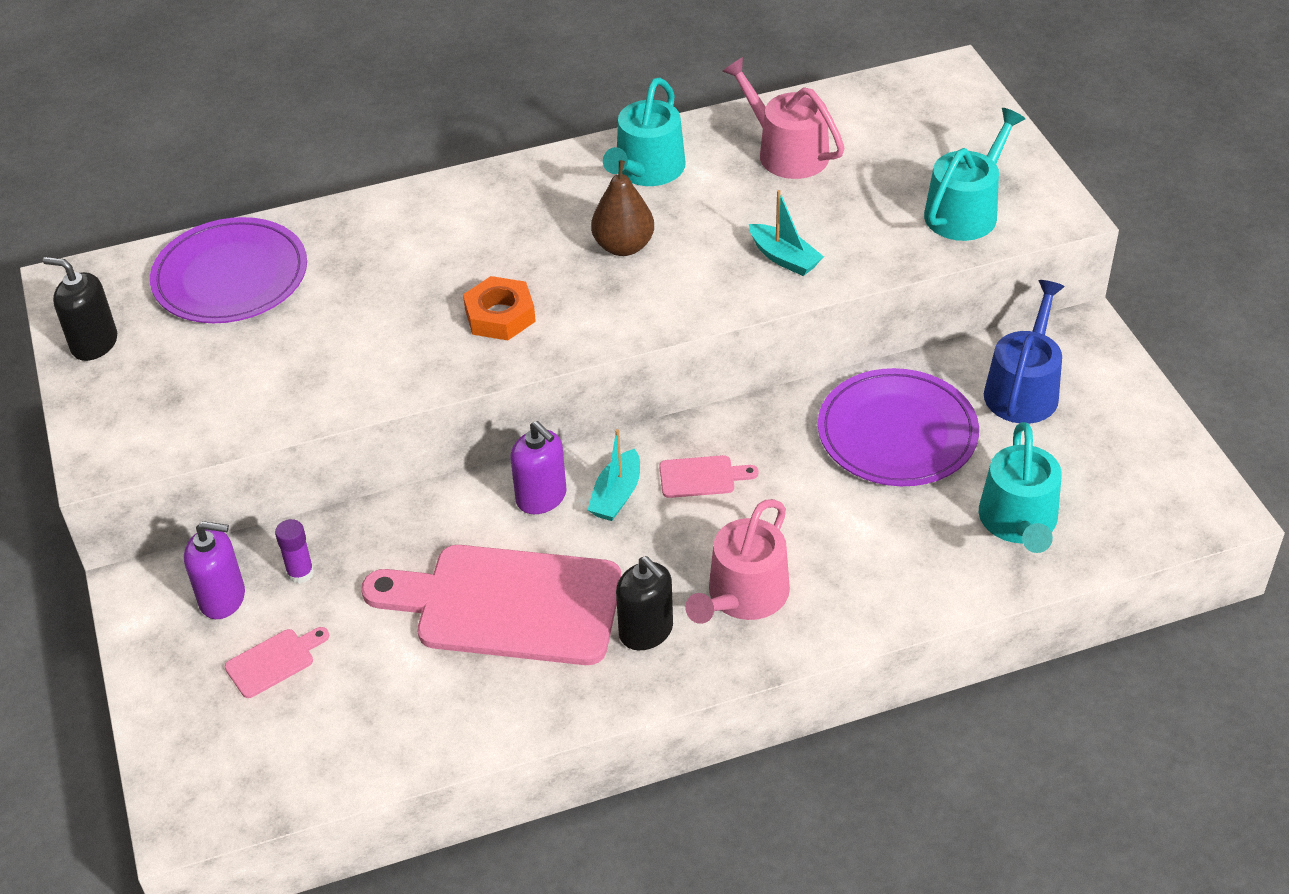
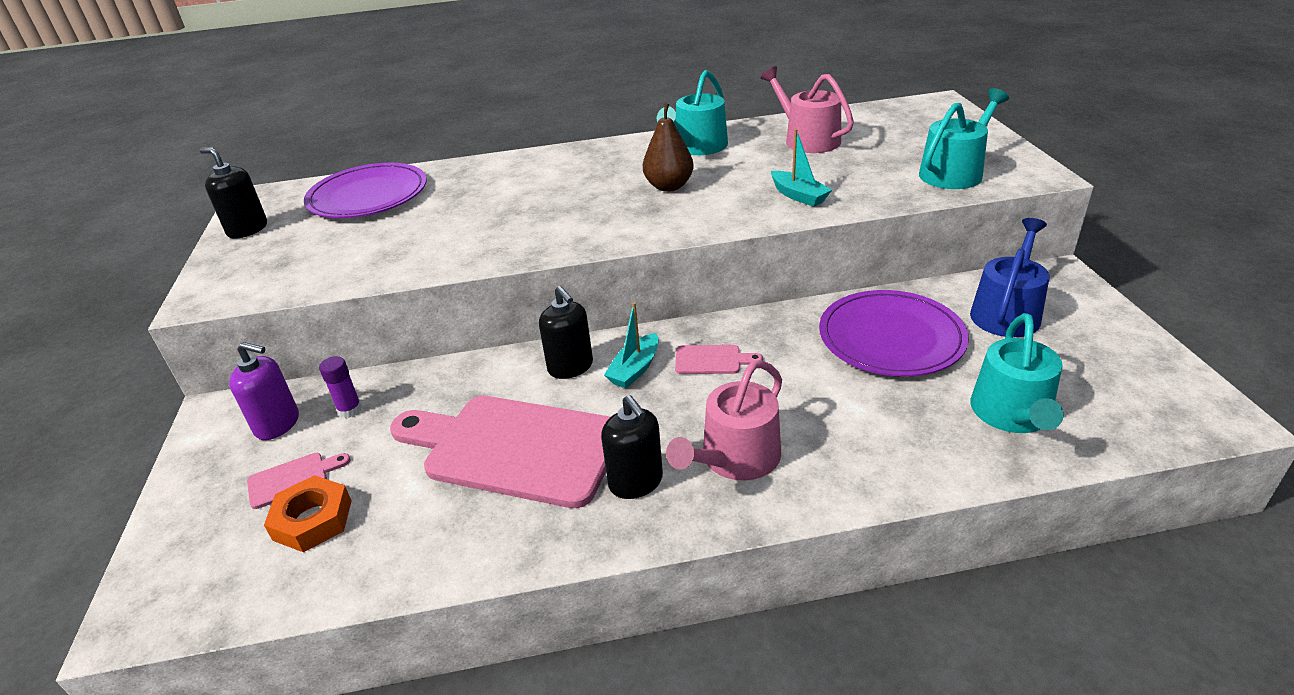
camera: 10 degrees right, 10 degrees down
(500, 315) = (558, 223): orange nut -> orange nut (313, 520)
(541, 497) = (570, 367): purple soap dispenser -> black soap dispenser

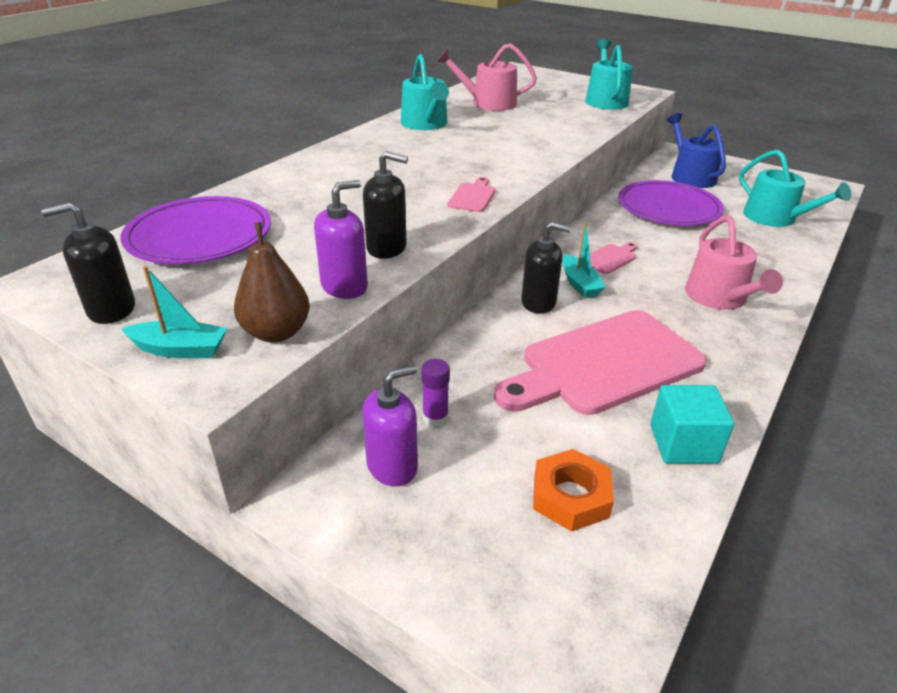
camera: 50 degrees left, 0 degrees up
(293, 479) = (494, 487): pink cutting board -> pink cutting board (473, 196)
(359, 272) = (344, 286): none -> purple soap dispenser
(439, 548) = (683, 444): none -> turquoise cube
(636, 482) = (702, 337): black soap dispenser -> black soap dispenser (387, 248)
(669, 186) = (462, 151): brown pear -> brown pear (276, 333)
(798, 196) = (554, 133): turquoise boat -> turquoise boat (180, 349)

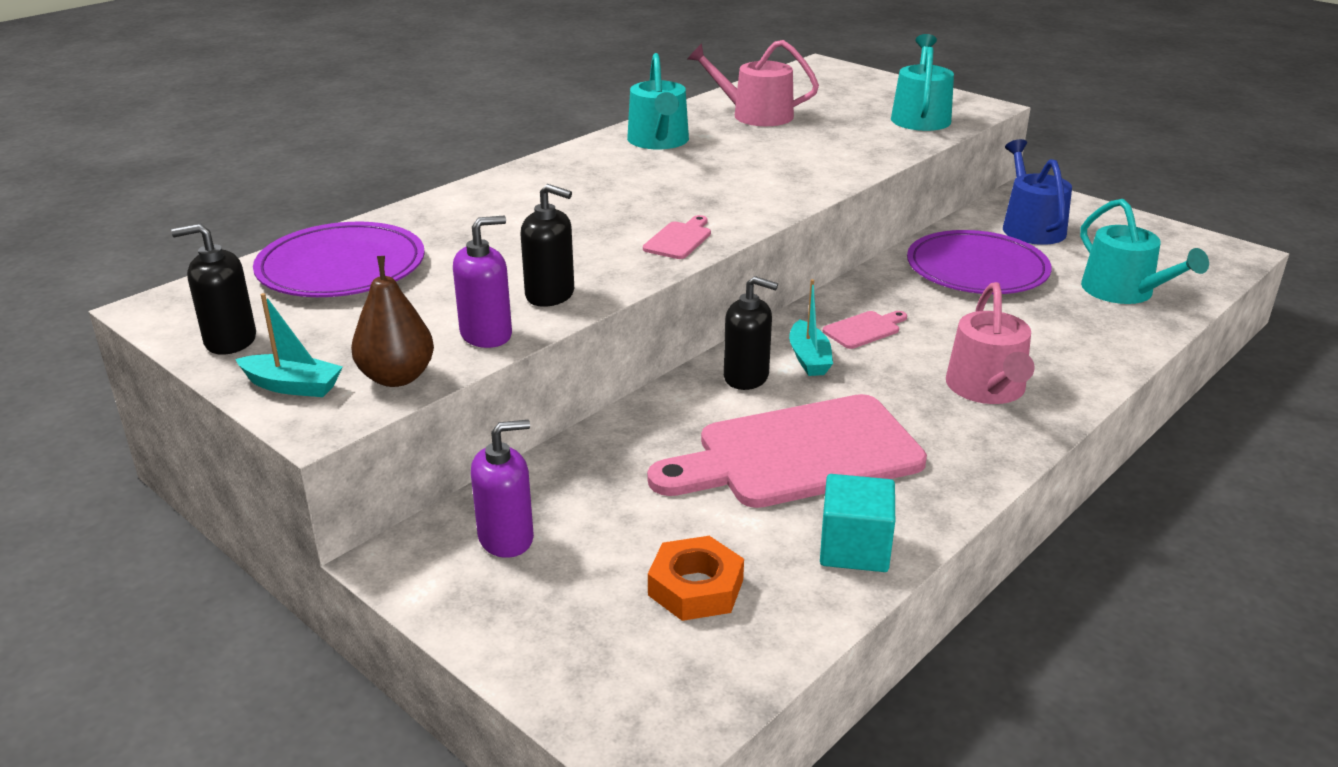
camera: 10 degrees right, 5 degrees down
(435, 417) = (571, 493): purple glue stick -> none

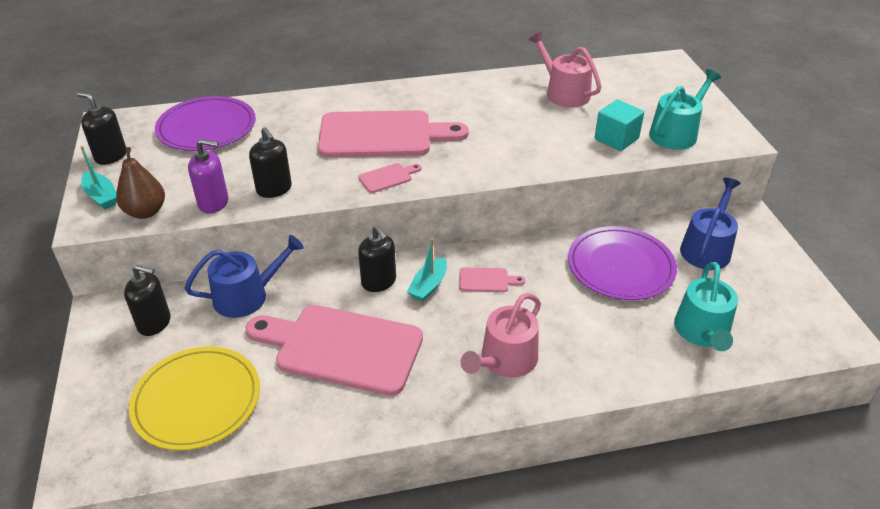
camera: 35 degrees right, 10 degrees up
(506, 538) = (154, 323): purple soap dispenser -> black soap dispenser
(598, 456) = (247, 296): none -> blue watering can
(607, 205) = (383, 135): none -> pink cutting board
(659, 141) = (475, 95): turquoise watering can -> none
(696, 587) = (197, 400): orange nut -> yellow plate
(854, 548) = (295, 423): turquoise cube -> turquoise cube (616, 139)

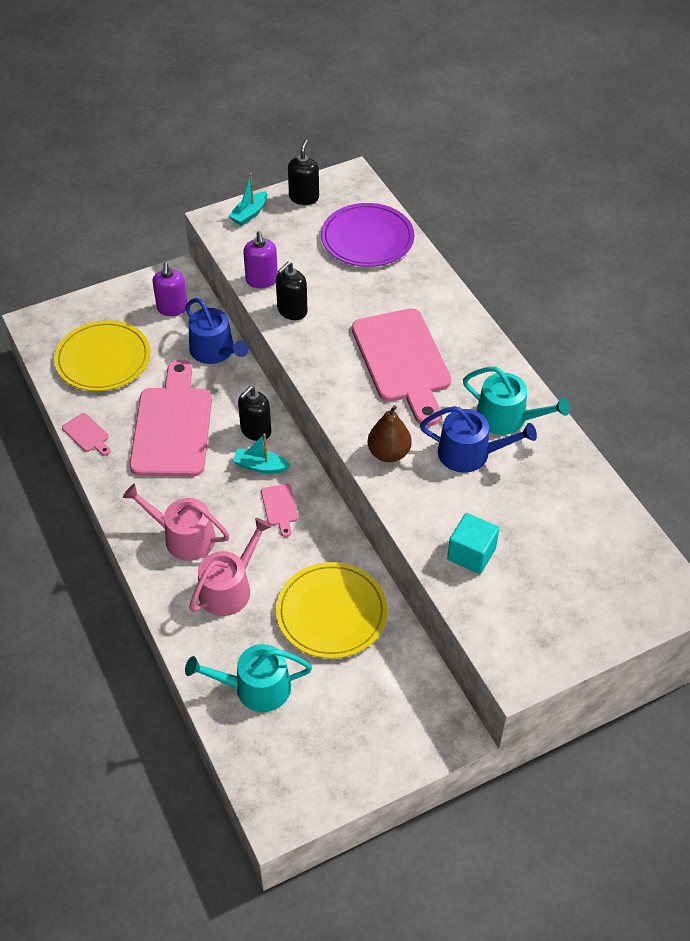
camera: 75 degrees right, 10 degrees up
(145, 212) = (238, 245): brown pear -> brown pear (388, 453)
(154, 323) = (172, 308): black soap dispenser -> purple soap dispenser
(388, 177) = (335, 381): pink cutting board -> pink cutting board (87, 434)
(564, 93) = (550, 495): pink watering can -> pink watering can (229, 588)
(620, 266) = (331, 613): purple plate -> yellow plate
(676, 133) = (506, 611): turquoise watering can -> turquoise watering can (507, 418)
(707, 248) = (385, 690): blue watering can -> blue watering can (470, 453)

